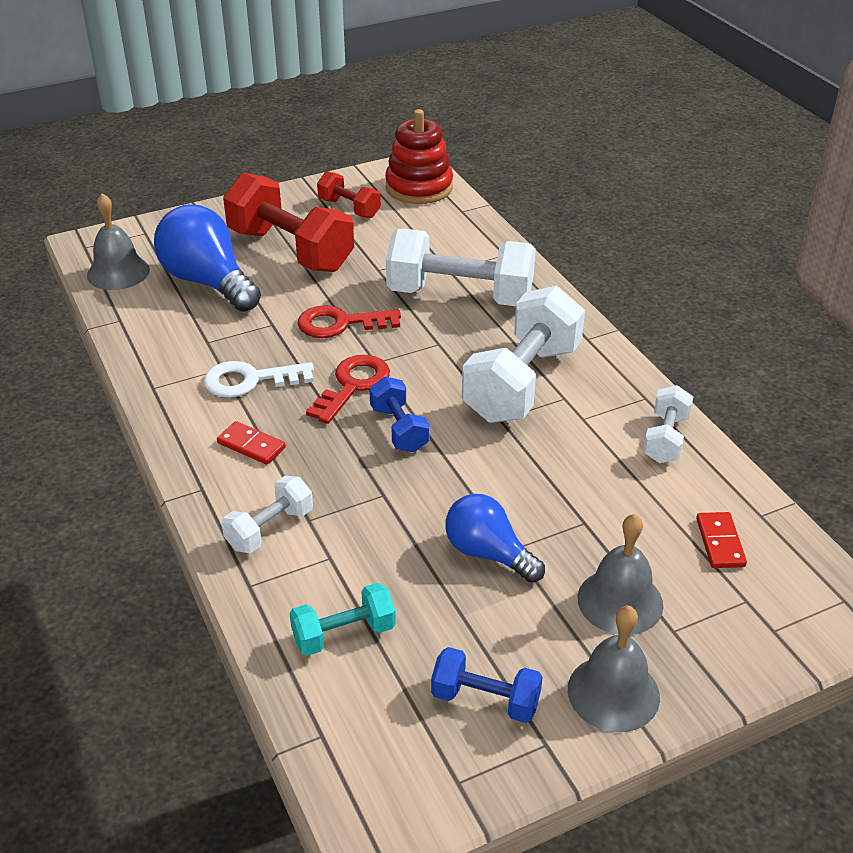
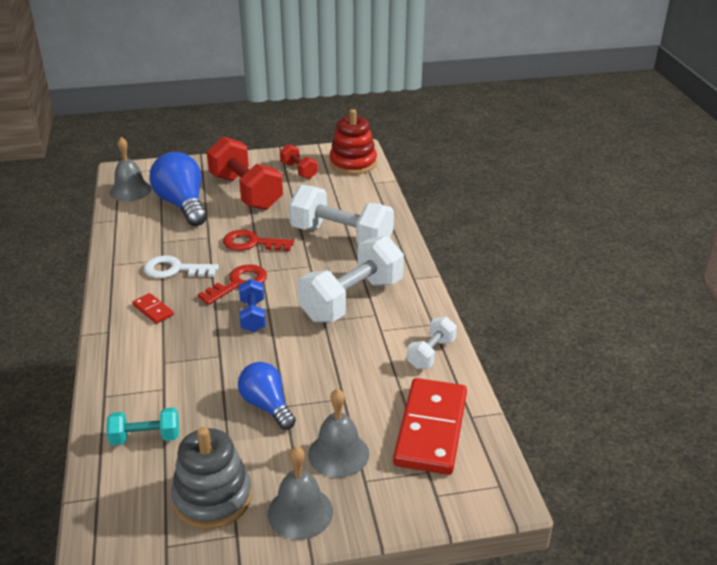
camera: 15 degrees right, 5 degrees down
(270, 529) = (136, 364): white dumbbell -> none
(485, 699) = (212, 498): blue dumbbell -> grey stacking toy
(720, 542) = (430, 429): red domino -> red domino, size x2.27

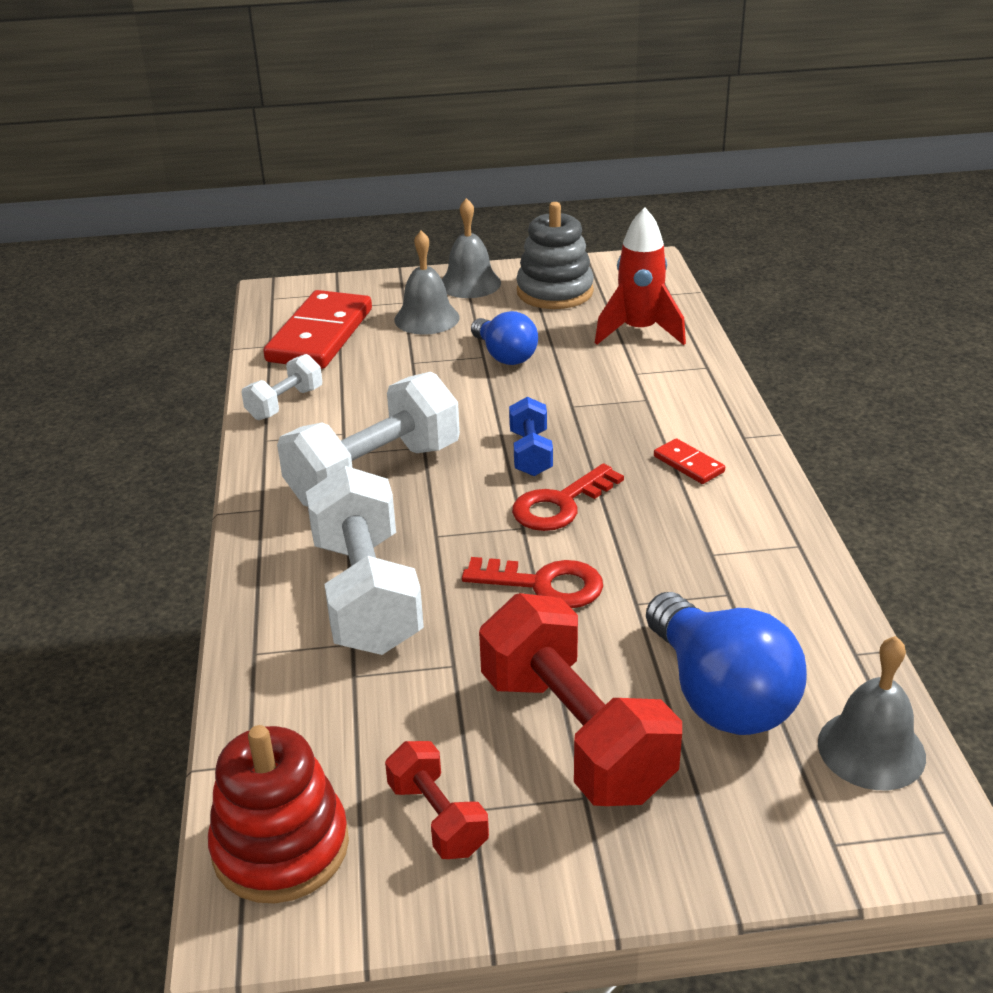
camera: 175 degrees left, 0 degrees up
(145, 438) = (639, 331): turquoise dumbbell -> red rocket
(174, 269) = (679, 531): white key -> none
(341, 237) = (366, 595): white dumbbell -> white dumbbell turned 45 degrees clockwise

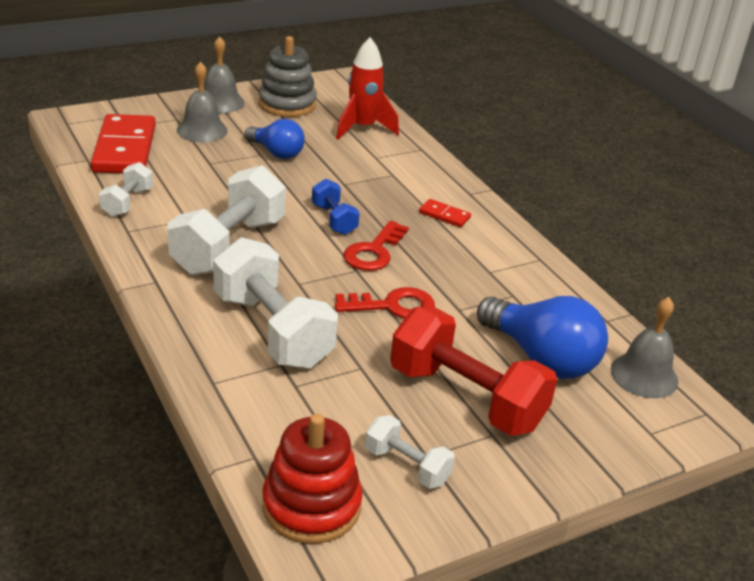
camera: 25 degrees left, 0 degrees up
(437, 818) = (407, 466): red dumbbell -> white dumbbell

